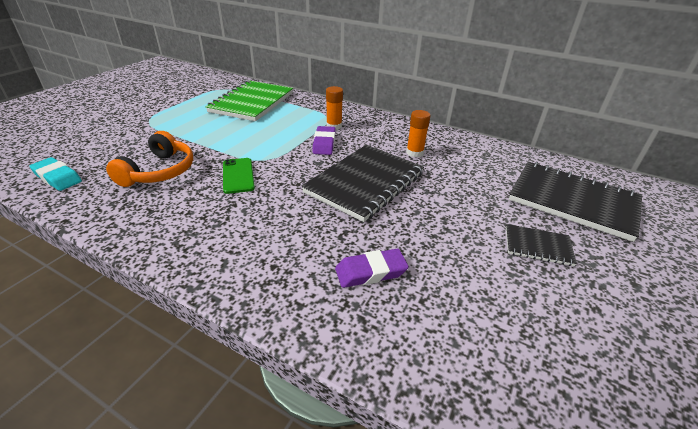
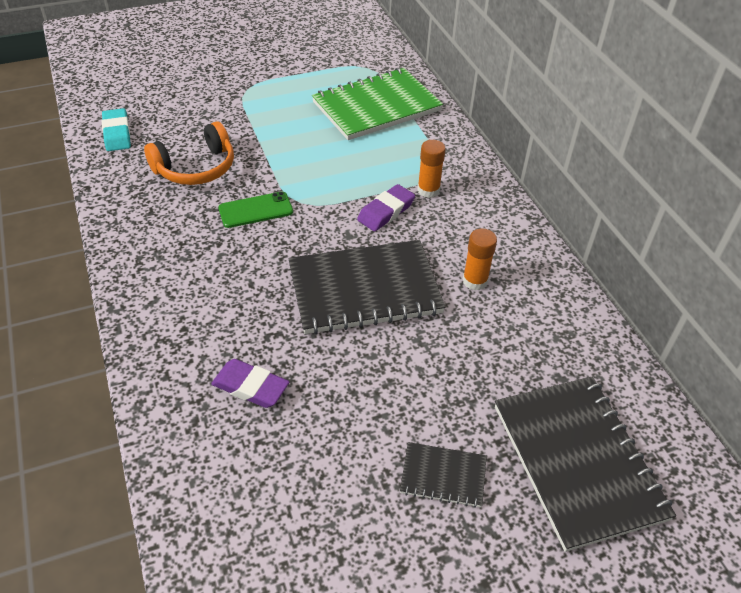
camera: 40 degrees right, 10 degrees up
(238, 175) = (256, 210): green phone -> green phone turned 45 degrees clockwise
(538, 246) = (443, 476): black notebook -> black notebook turned 45 degrees counterclockwise

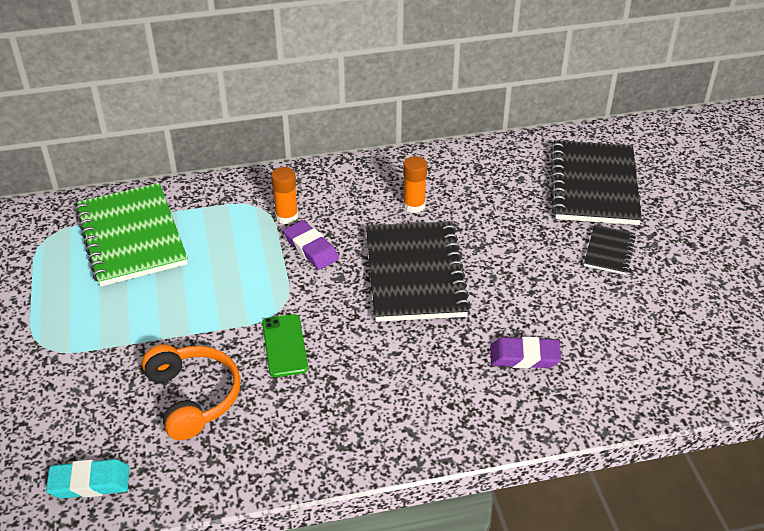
camera: 80 degrees left, 5 degrees down
(250, 387) = (524, 357): purple eraser -> purple eraser turned 60 degrees clockwise
(577, 461) = (594, 185): black notebook -> black notebook turned 75 degrees counterclockwise

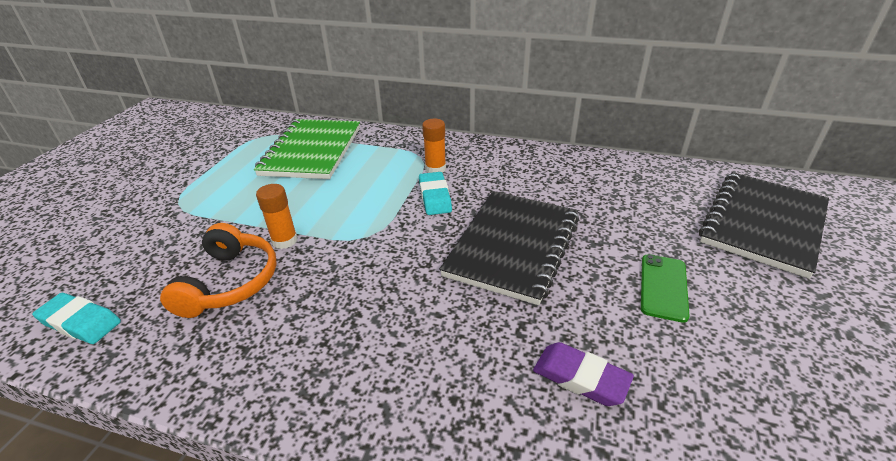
camera: 30 degrees right, 5 degrees down
(285, 345) = (343, 267): green phone -> green phone (663, 287)
(311, 249) = (434, 197): purple eraser -> turquoise eraser
(414, 205) = (553, 190): orange glue stick -> orange glue stick (285, 241)
(609, 251) = (755, 295): black notebook -> none

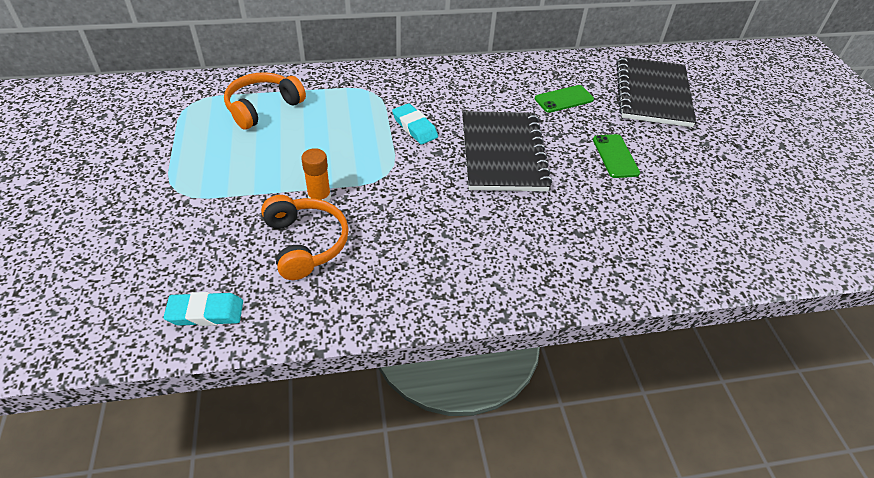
camera: 30 degrees left, 10 degrees up
(312, 151) = (263, 107): green notebook -> orange headphones
(435, 169) = (395, 101): orange glue stick -> none
(580, 378) = (599, 228): purple eraser -> none
(630, 205) = (564, 99): none -> green phone

